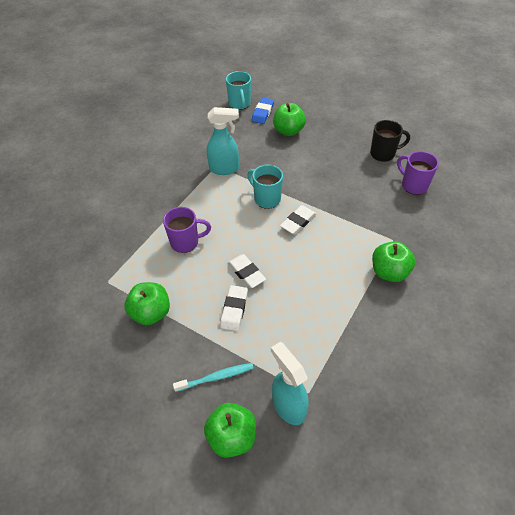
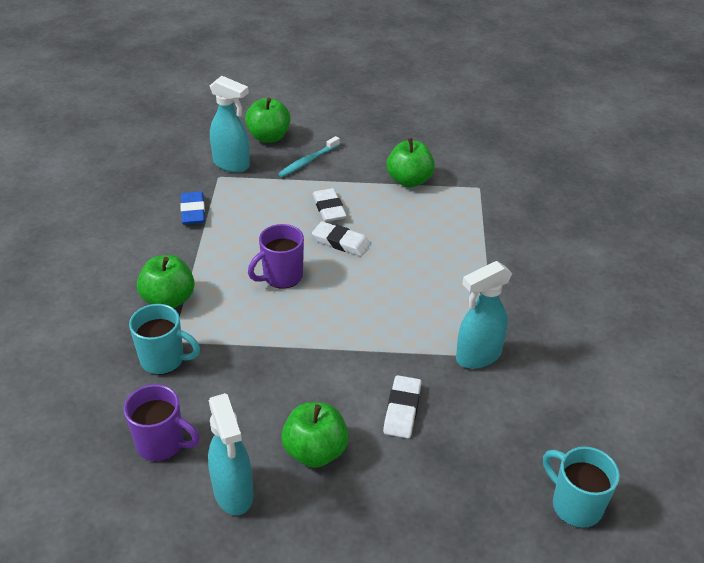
camera: 150 degrees right, 10 degrees down
(186, 242) = (437, 247): purple mug -> purple mug (281, 277)
(263, 113) = (513, 501): blue eraser -> blue eraser (193, 211)
(266, 199) = (381, 334): turquoise mug -> turquoise mug (164, 360)
(288, 131) = (434, 475): green apple -> green apple (315, 451)
(298, 222) = (316, 319): white eraser -> white eraser (402, 410)
(383, 153) = (233, 493): black mug -> turquoise spray bottle

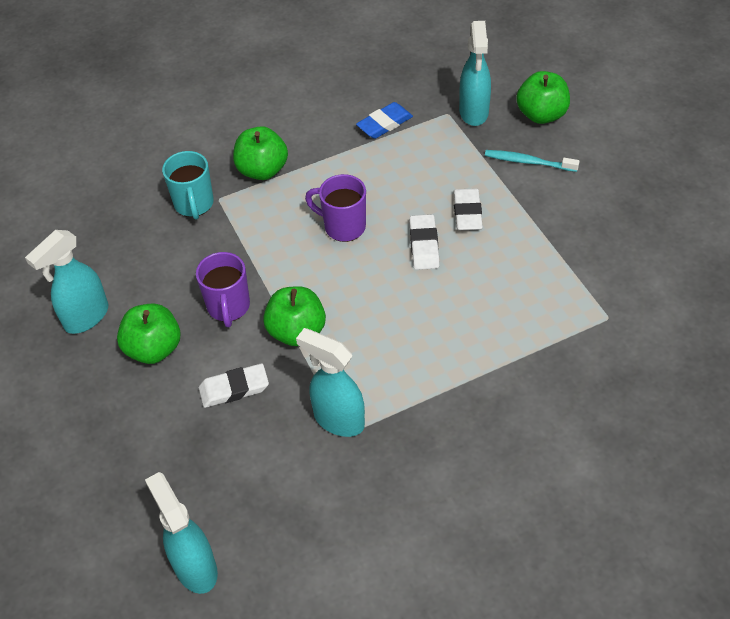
camera: 65 degrees right, 10 degrees up
(162, 444) = (109, 250): purple mug -> purple mug (228, 307)
(329, 208) = (467, 212): white eraser -> white eraser turned 45 degrees counterclockwise
(409, 180) = (567, 253): green apple -> green apple (296, 331)
(575, 505) = (195, 567): turquoise mug -> turquoise spray bottle

